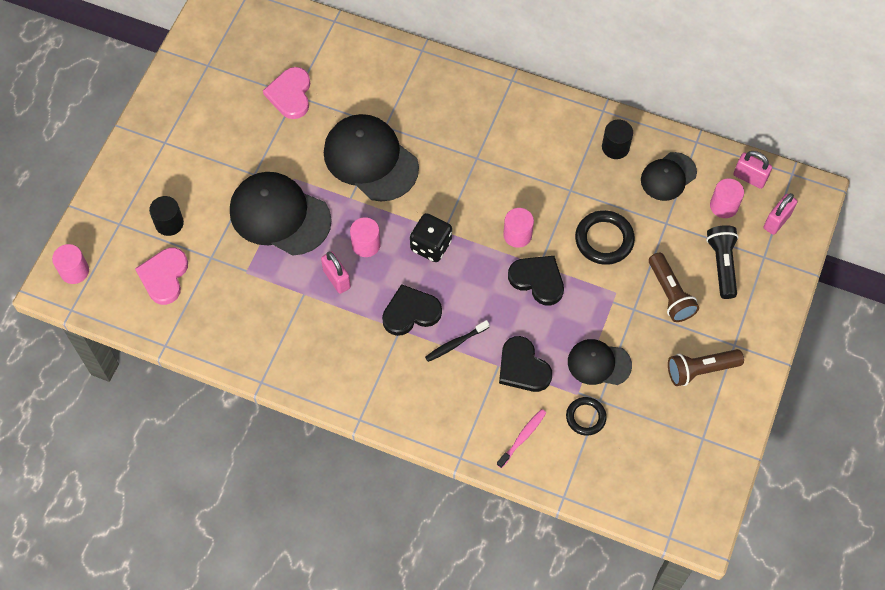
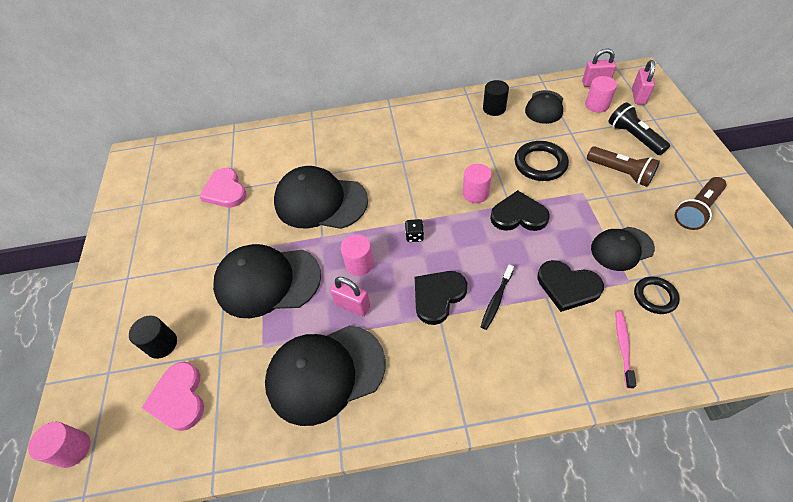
camera: 25 degrees left, 10 degrees down
(282, 322) = (325, 373): none -> black cap
(431, 245) = (414, 236): black dice -> black dice, size x0.54

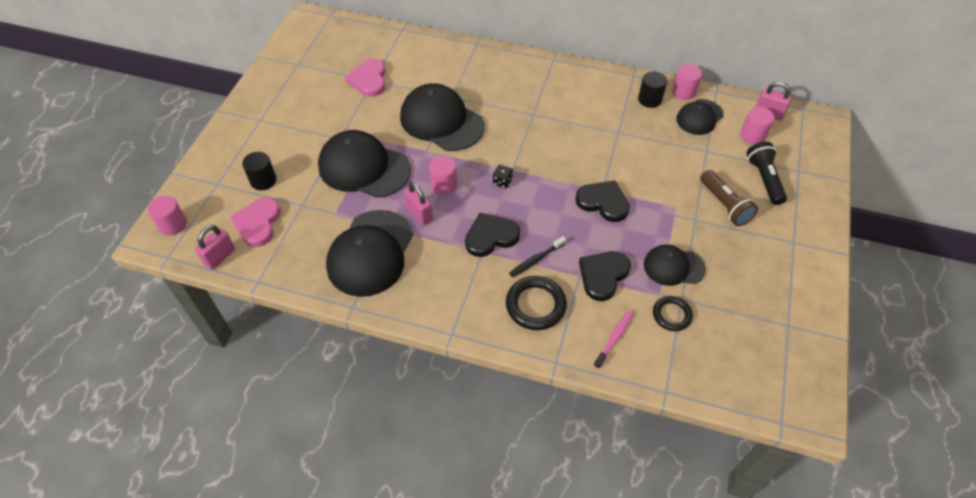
camera: 20 degrees right, 0 degrees up
(325, 373) = (370, 253): black cap -> black cap turned 75 degrees counterclockwise
(475, 193) = (578, 168): pink cylinder -> pink cylinder (683, 92)
(540, 164) = (655, 167): black ring -> black ring (535, 305)
(567, 286) = (603, 275): black heart -> black heart turned 75 degrees clockwise
(638, 96) = (801, 143): pink padlock -> pink padlock (220, 257)
(696, 210) = (769, 265): brown flashlight -> none

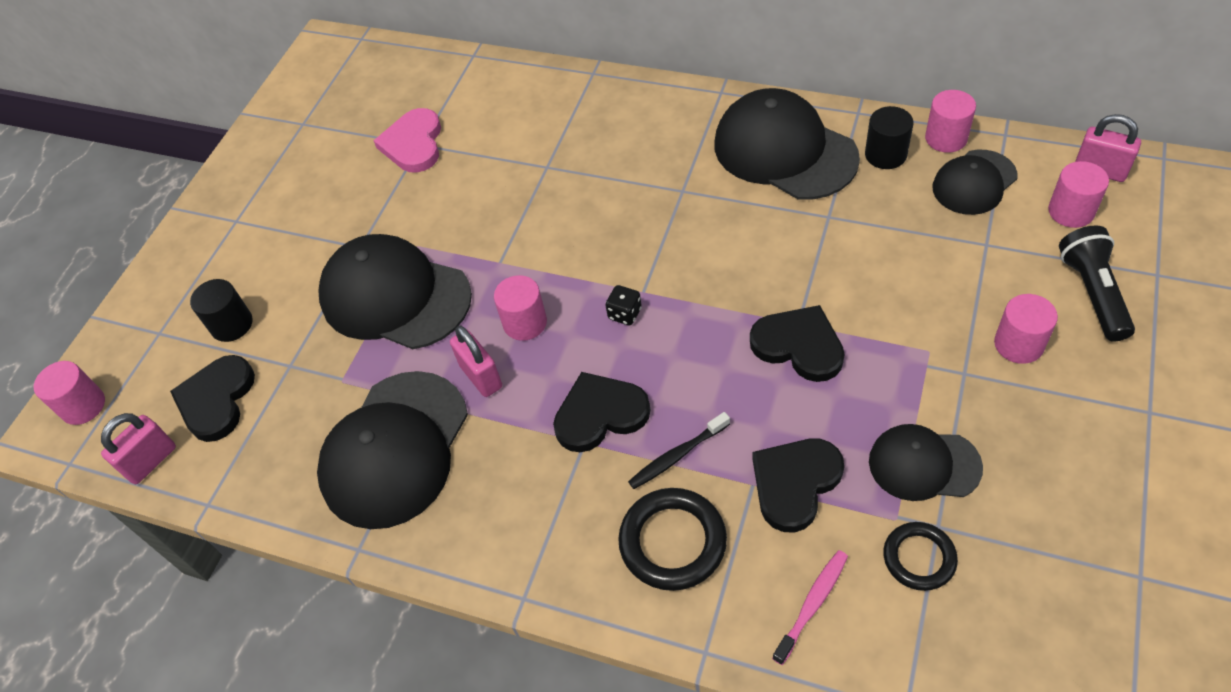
camera: 10 degrees right, 0 degrees up
(258, 223) = (216, 400): pink heart -> black heart
(441, 121) = (527, 210): black cap -> black cap (784, 151)
(724, 205) = (1018, 344): brown flashlight -> pink cylinder

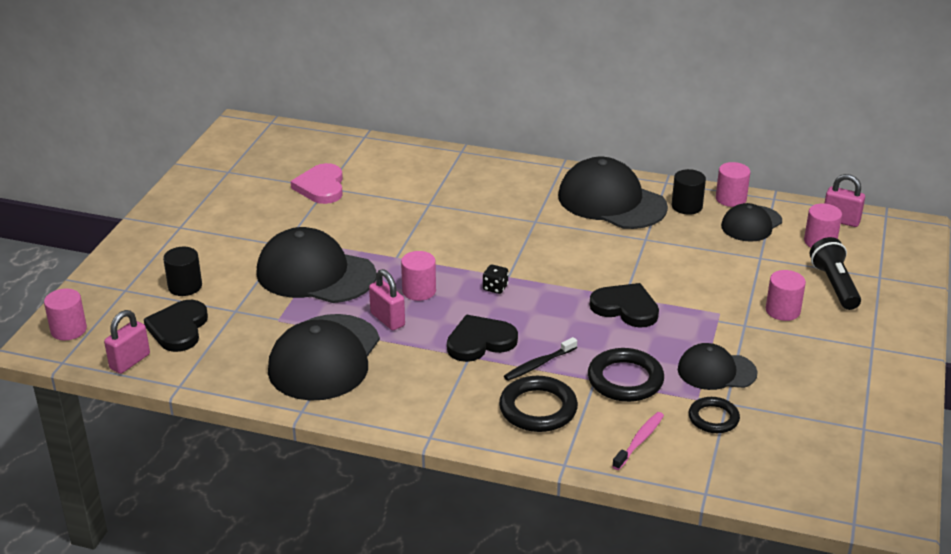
camera: 10 degrees left, 20 degrees down
(795, 483) = (625, 380): black heart -> black ring

